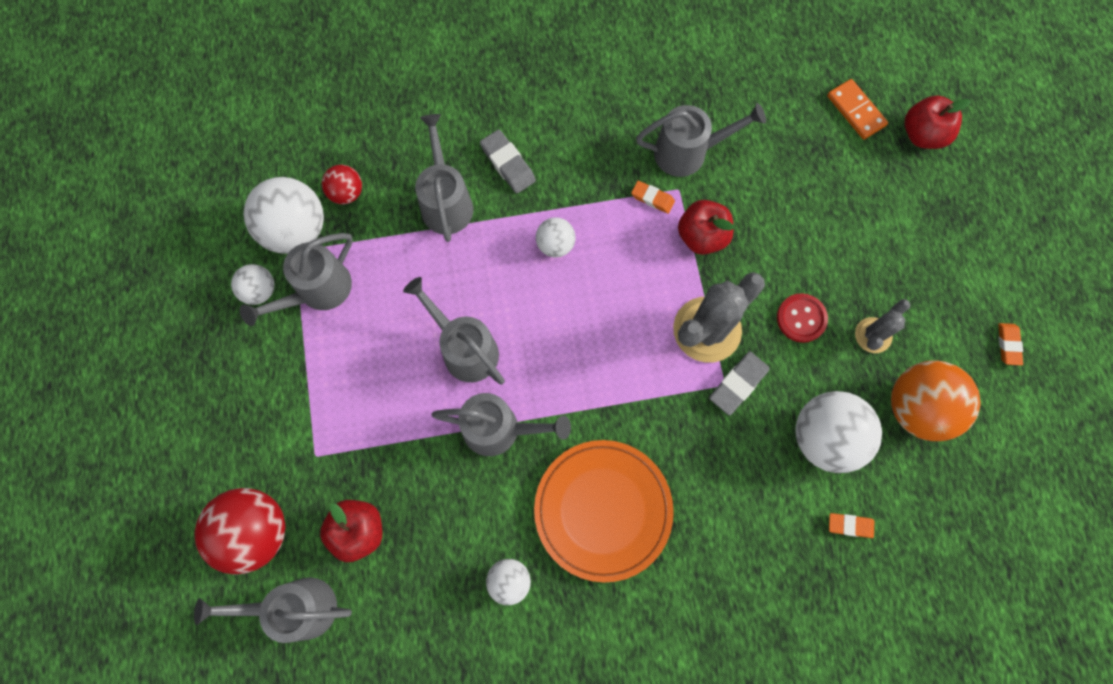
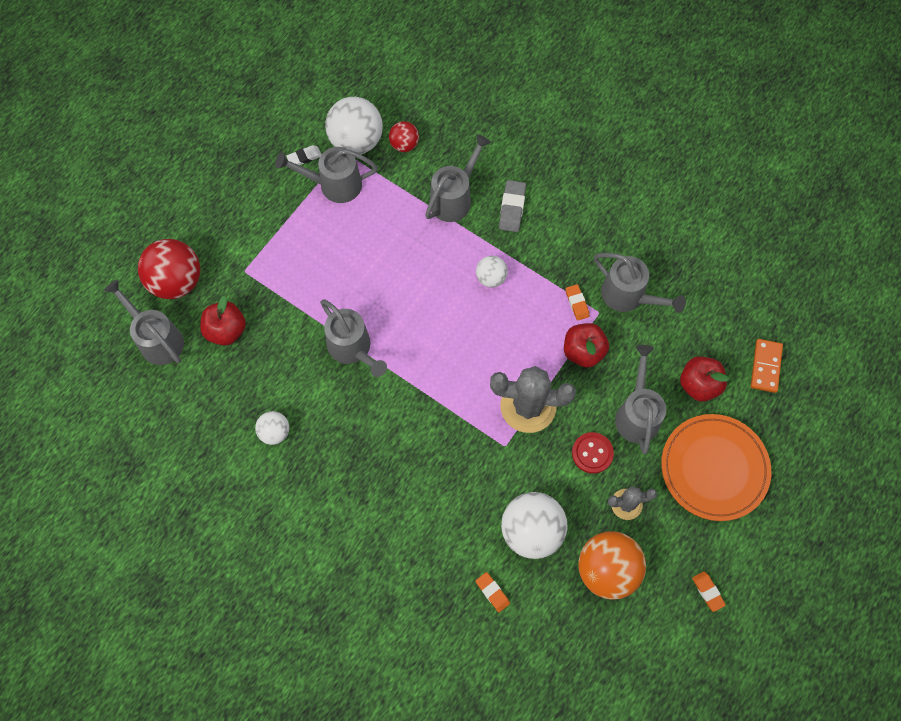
camera: 45 degrees right, 5 degrees down
(260, 291) = (304, 157): white ball -> white eraser
(464, 348) = (380, 288): grey watering can -> grey watering can (637, 413)
(603, 510) = (363, 445): orange plate -> orange plate (714, 468)
(738, 384) = (513, 453): grey eraser -> none
(922, 134) = (795, 420): red apple -> red apple (699, 385)
(1008, 345) = (707, 591): orange eraser -> orange eraser turned 75 degrees counterclockwise

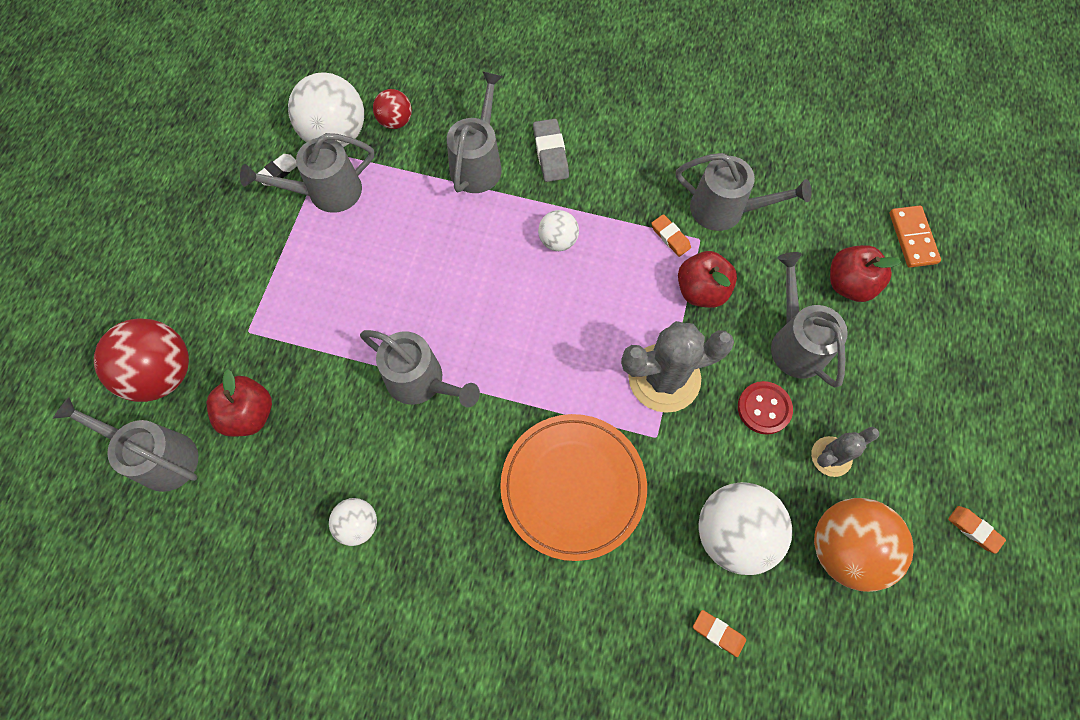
camera: 20 degrees left, 0 degrees up
(714, 468) = (911, 375): orange plate -> orange plate (573, 487)

